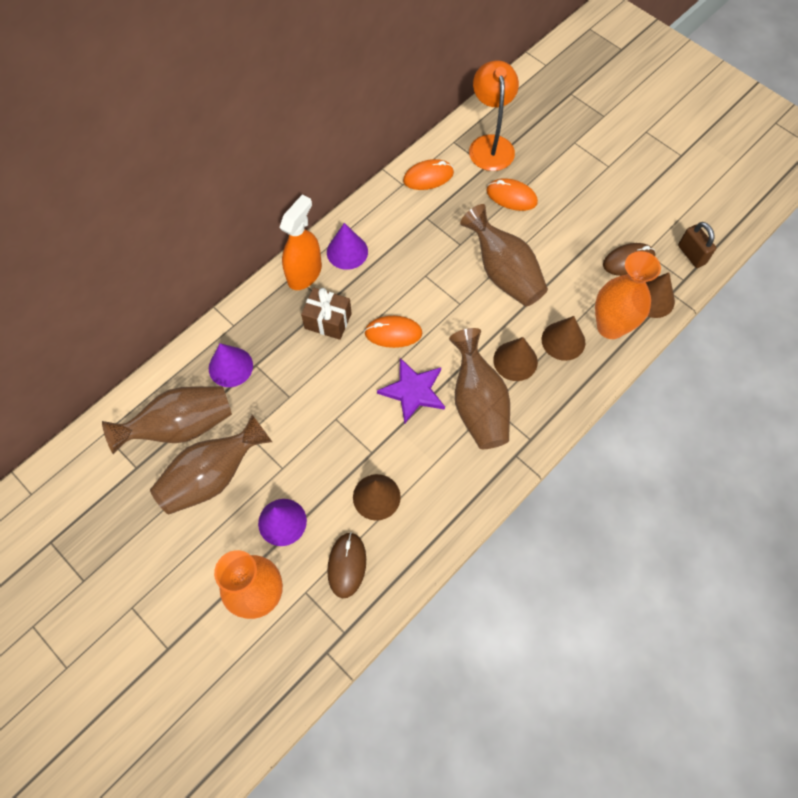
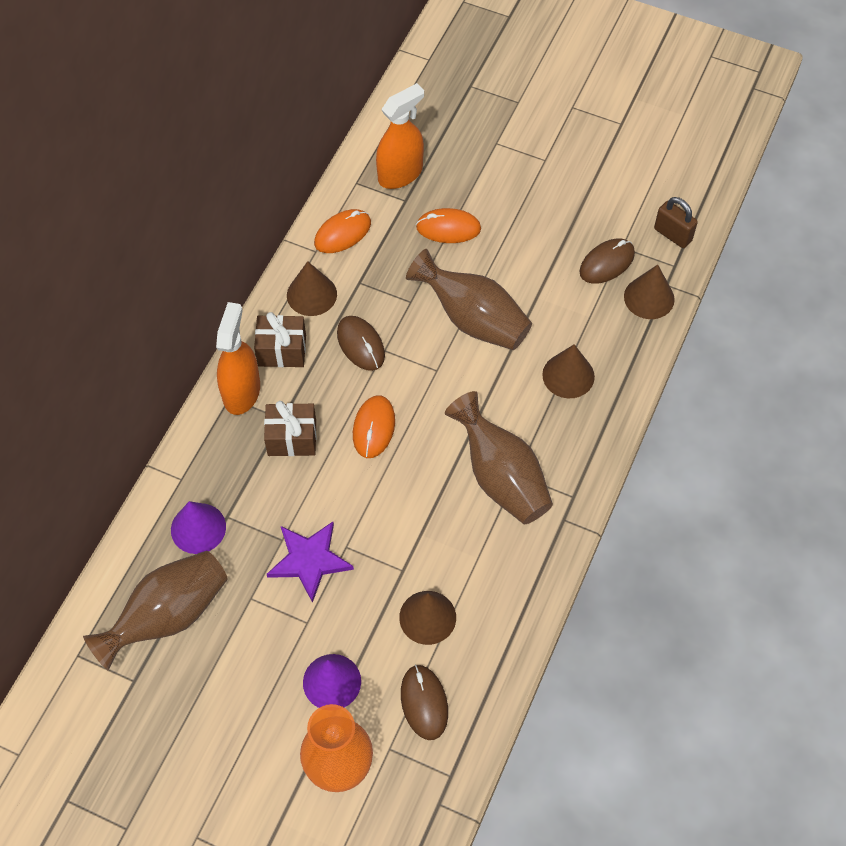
camera: 20 degrees left, 5 degrees down
(213, 476) = (230, 659): brown vase -> none
(347, 251) = (282, 350): purple cone -> brown gift
(393, 333) = (373, 428): orange mouse -> orange mouse turned 60 degrees counterclockwise
(408, 265) = (360, 344): none -> brown mouse
(413, 391) = (422, 486): purple star -> purple star (309, 560)
(490, 145) = (400, 174): orange lamp -> orange spray bottle
(515, 361) = (524, 415): brown cone -> brown cone (311, 294)
(610, 327) = (614, 343): orange vase -> none

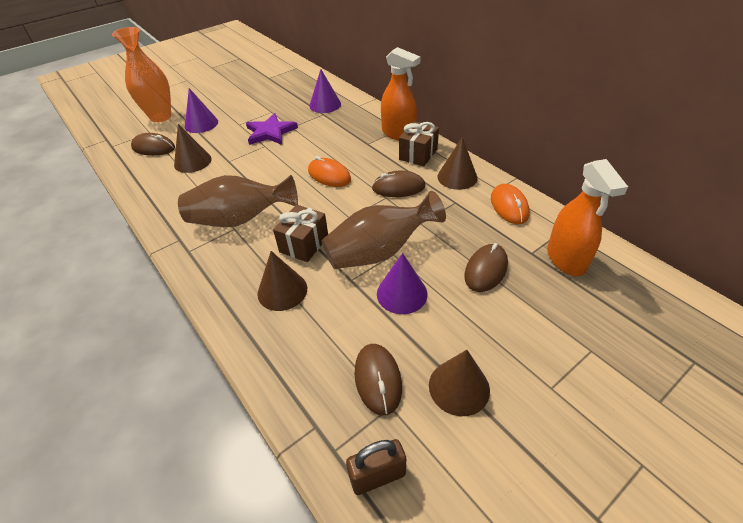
camera: 120 degrees right, 15 degrees down
(168, 616) = (288, 89): brown vase -> none
(292, 438) = (351, 144): brown gift -> brown gift (304, 244)
(448, 228) = (486, 270): orange mouse -> brown mouse
(514, 280) = (402, 293): none -> purple cone
(649, 298) = (311, 398): brown cone -> brown cone (459, 387)

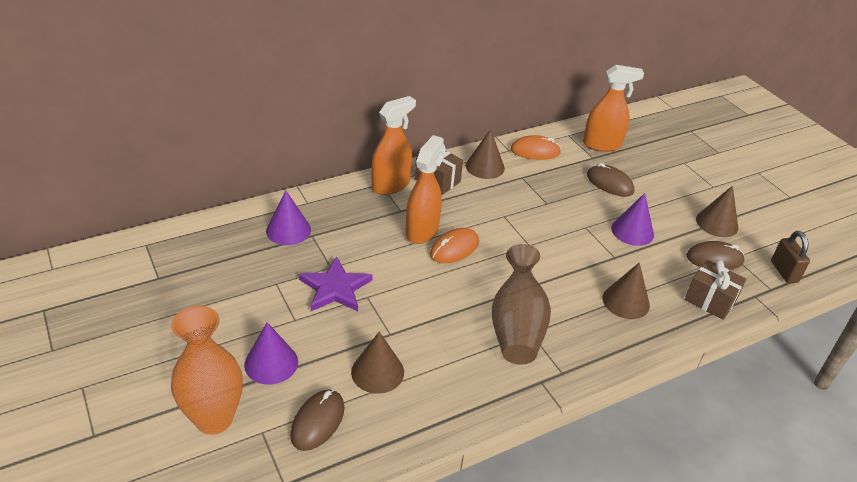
camera: 85 degrees left, 5 degrees down
(304, 244) = (564, 280): brown gift -> brown gift (710, 300)
(346, 157) = (422, 230): none -> orange spray bottle
(379, 251) = (582, 234): brown vase -> none
(398, 187) = (491, 205): brown mouse -> none

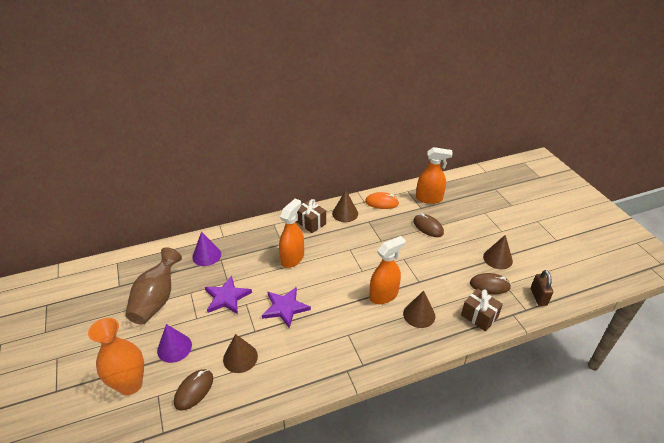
camera: 10 degrees right, 0 degrees up
(391, 185) = (279, 225): orange spray bottle -> orange spray bottle (384, 295)
(428, 300) = (285, 308): none -> purple star
(454, 248) = (311, 272): orange mouse -> none
(517, 326) = (339, 329): brown vase -> brown vase (157, 299)
(632, 231) = (436, 263): purple cone -> none

